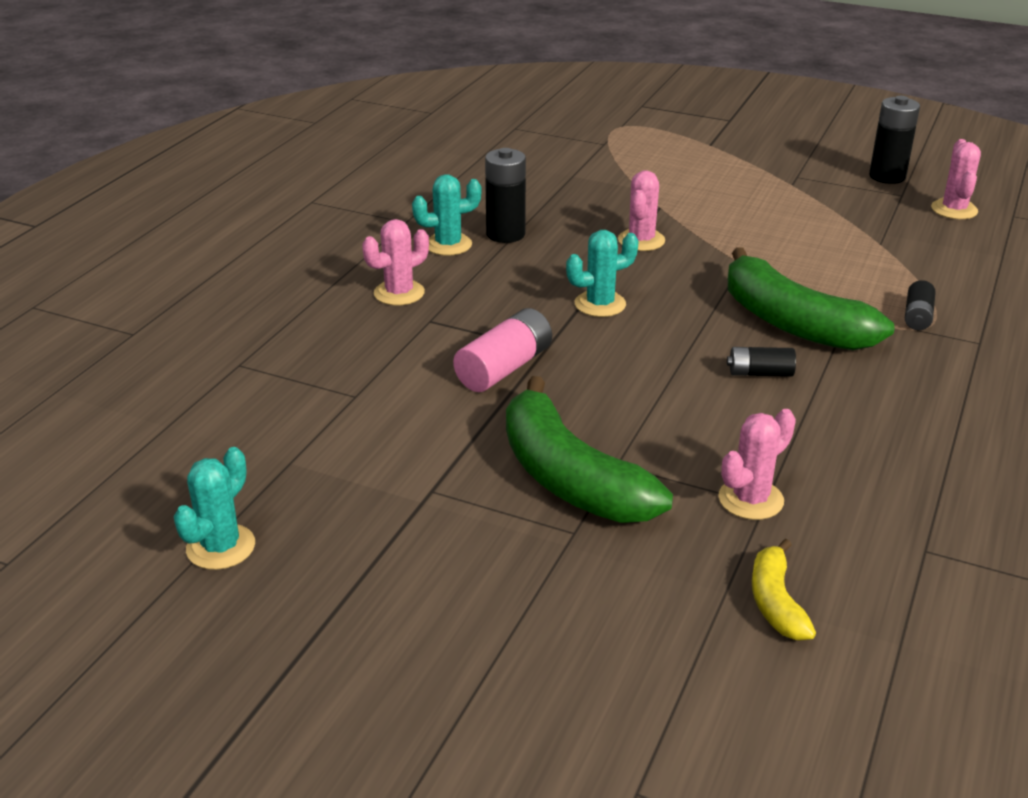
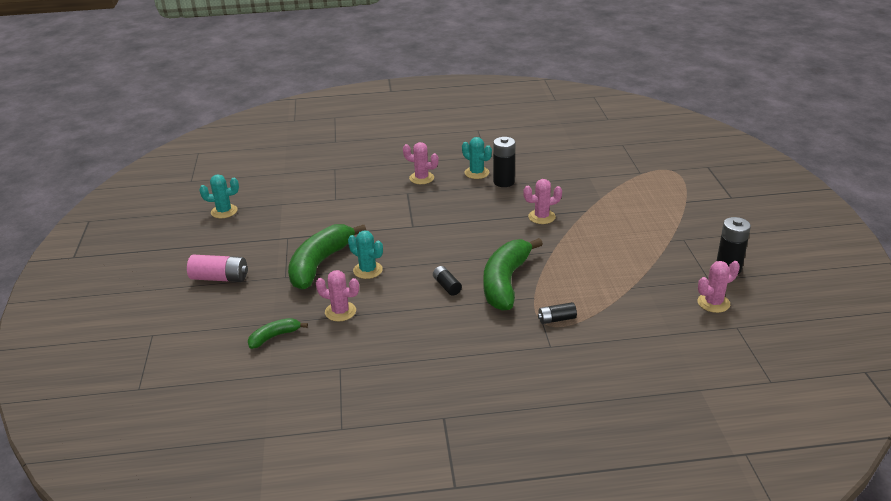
camera: 60 degrees right, 0 degrees up
(504, 368) = (386, 222): pink battery -> pink battery (220, 278)
(600, 304) = (465, 226): turquoise cactus -> turquoise cactus (368, 270)
(775, 602) = (274, 336): yellow banana -> green banana

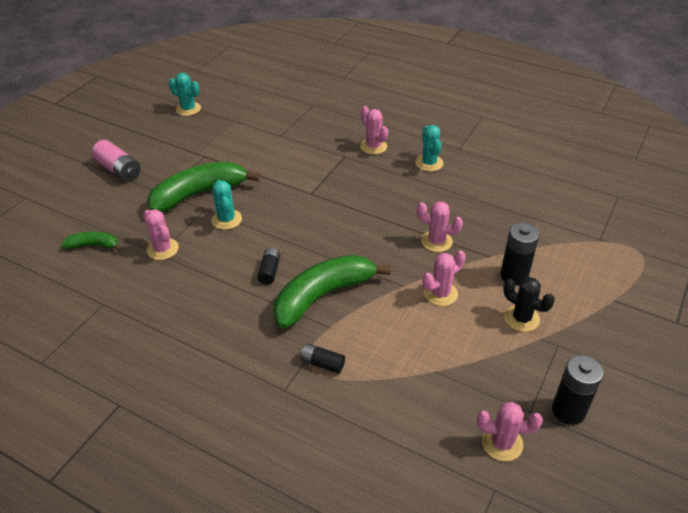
camera: 35 degrees right, 10 degrees up
(504, 182) = (443, 185): black battery -> black battery (514, 275)
(582, 245) = (440, 294): none -> pink cactus
(647, 235) = (521, 318): none -> black cactus

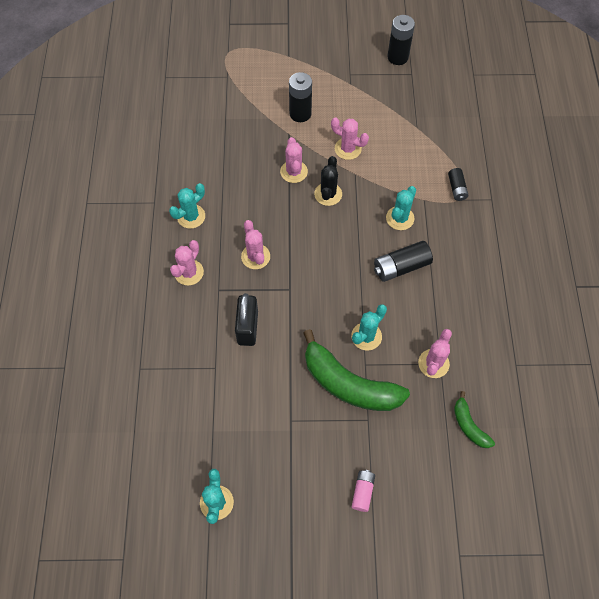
camera: 120 degrees left, 20 degrees up
(119, 170) = (362, 492): pink battery -> pink battery, size x0.60
(269, 271) = (401, 267): black battery -> black battery, size x1.66
(297, 160) = (247, 327): none -> black padlock
(323, 295) = (400, 218): green banana -> turquoise cactus
(502, 443) = (442, 79): pink cactus -> pink cactus (255, 256)
(521, 318) = (339, 98): black cactus -> black cactus (328, 194)

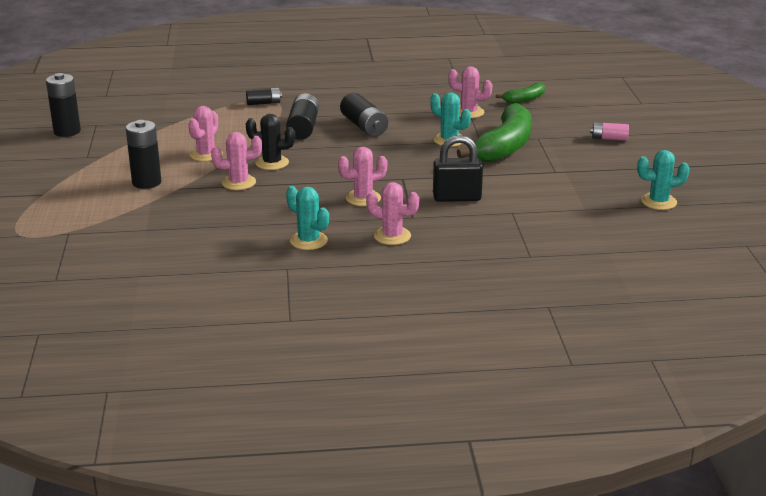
camera: 95 degrees left, 35 degrees down
(400, 218) = (303, 127): turquoise cactus -> black battery

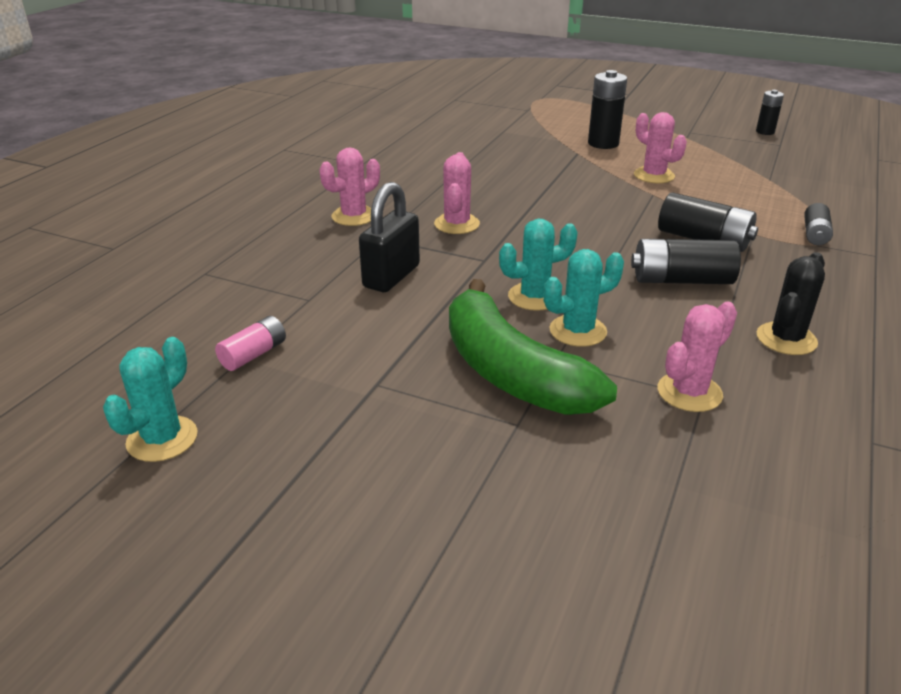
camera: 120 degrees right, 5 degrees up
(67, 131) = (765, 132): black battery -> black battery, size x0.60
(238, 182) = (564, 177): pink cactus -> none
(272, 163) = (601, 200): black cactus -> black cactus (786, 339)
(308, 241) = (398, 180): turquoise cactus -> turquoise cactus (534, 297)
(525, 99) = (730, 496): green banana -> none
(609, 138) = (439, 518): pink battery -> pink battery (254, 354)

